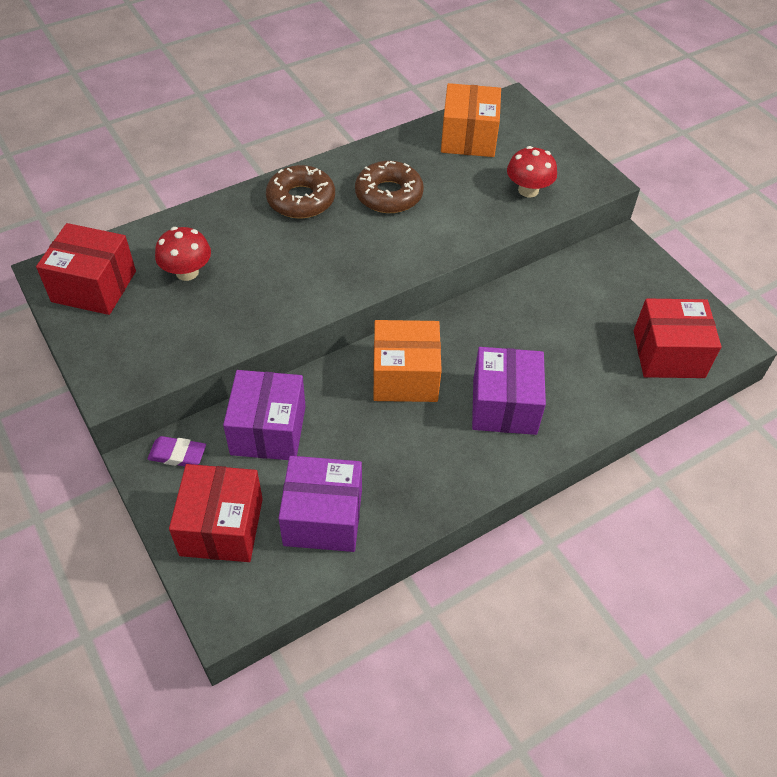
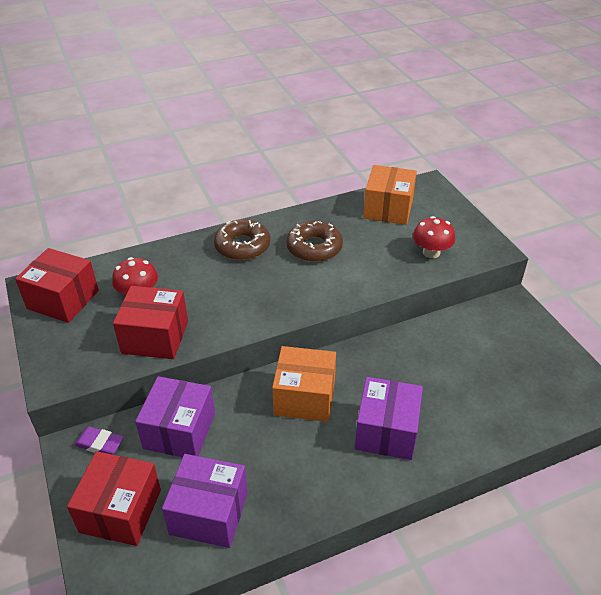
camera: 10 degrees right, 10 degrees down
(668, 354) = (541, 400): red box -> red box (155, 337)

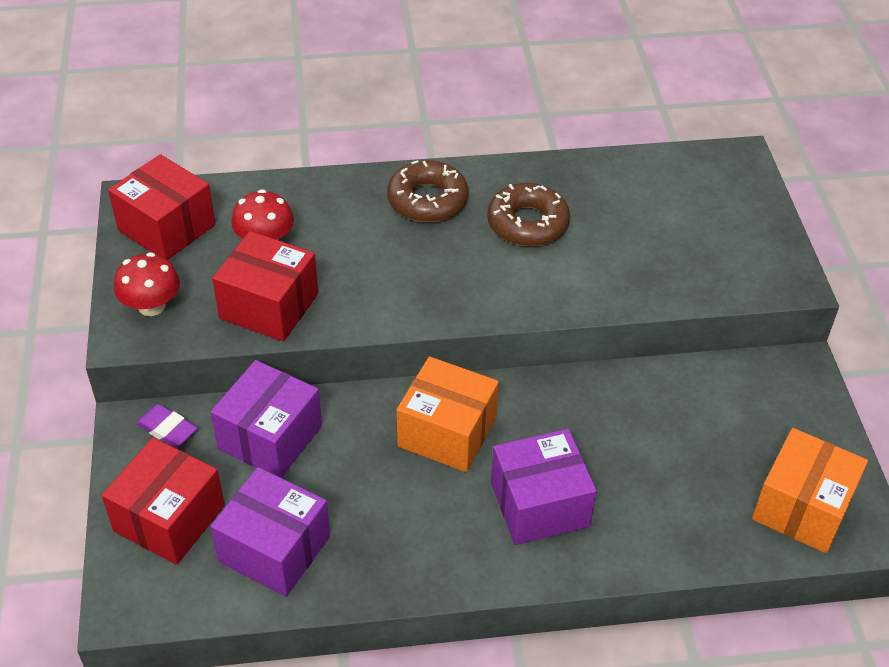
camera: 15 degrees right, 5 degrees up
(386, 431) = (539, 504): purple box -> purple box turned 45 degrees clockwise
(388, 209) = (660, 185): orange box -> orange box (802, 508)
(431, 252) = (695, 266): red mushroom -> red mushroom (151, 306)

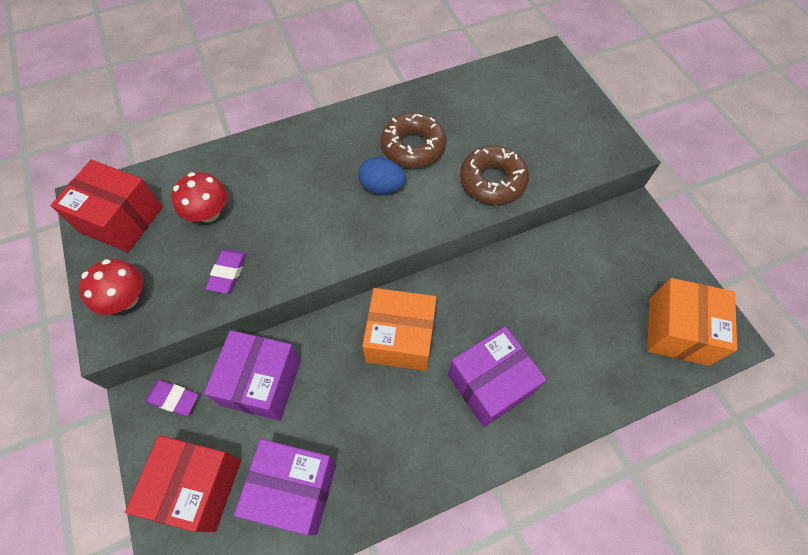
camera: 15 degrees left, 15 degrees up
(269, 306) = (228, 273): red box -> purple eraser
(427, 200) = (329, 144): brown donut -> brown donut (492, 181)
(475, 258) = (382, 187): none -> blue egg

